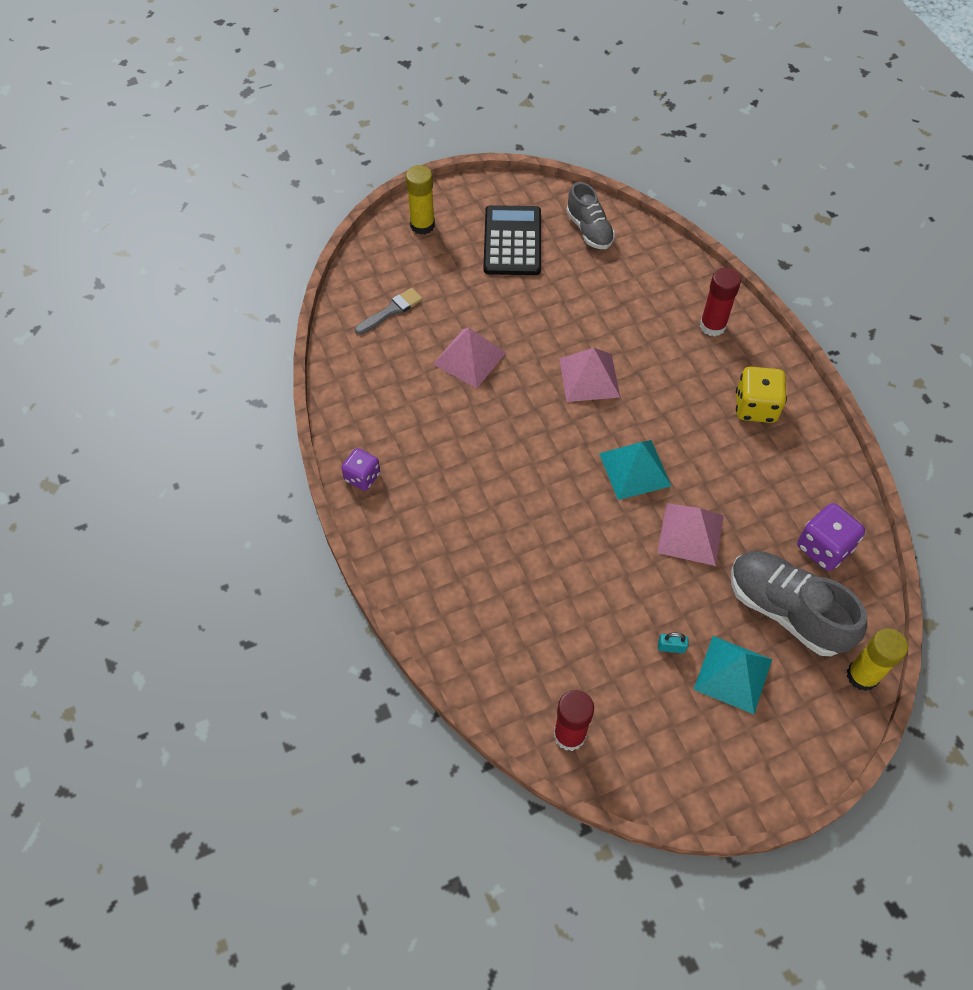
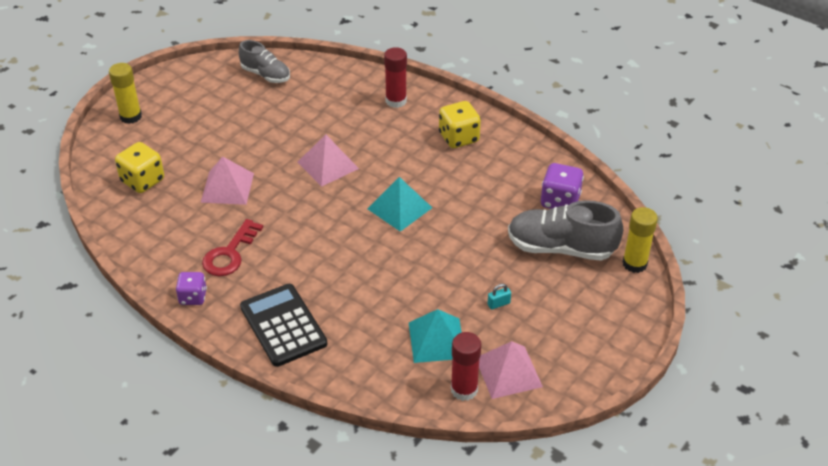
camera: 30 degrees left, 15 degrees down
(391, 311) = (142, 181): grey brush -> yellow dice
(426, 442) = (230, 254): none -> red key
(512, 241) = (211, 102): black calculator -> black calculator (283, 325)
(690, 533) = (465, 230): pink pyramid -> pink pyramid (508, 372)
(733, 674) = (551, 301): turquoise pyramid -> turquoise pyramid (437, 340)

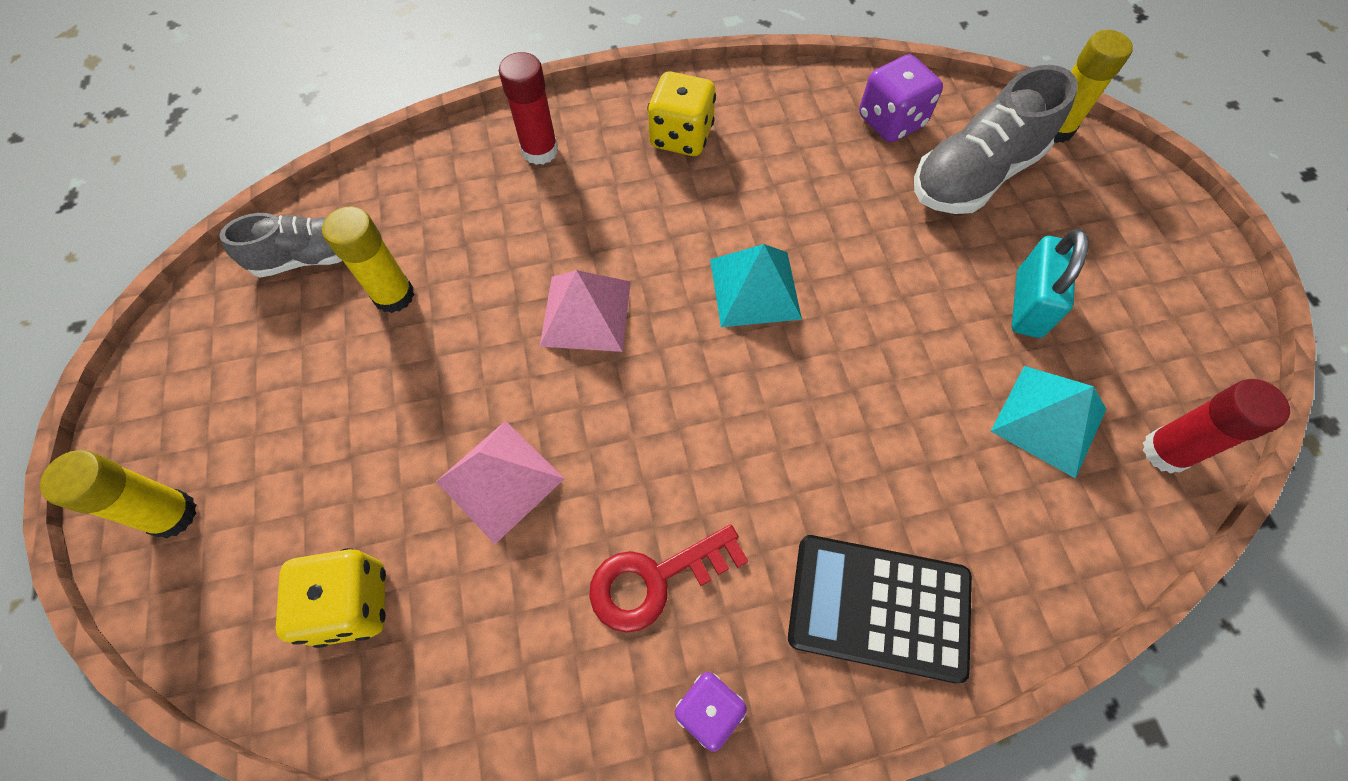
camera: 50 degrees left, 20 degrees up
(230, 254) = (655, 580): red key -> red key turned 90 degrees clockwise
(275, 108) = (394, 295): none -> yellow glue stick
(498, 304) = (1028, 304): turquoise padlock -> turquoise padlock, size x2.19
(508, 372) = (1161, 378): pink pyramid -> none

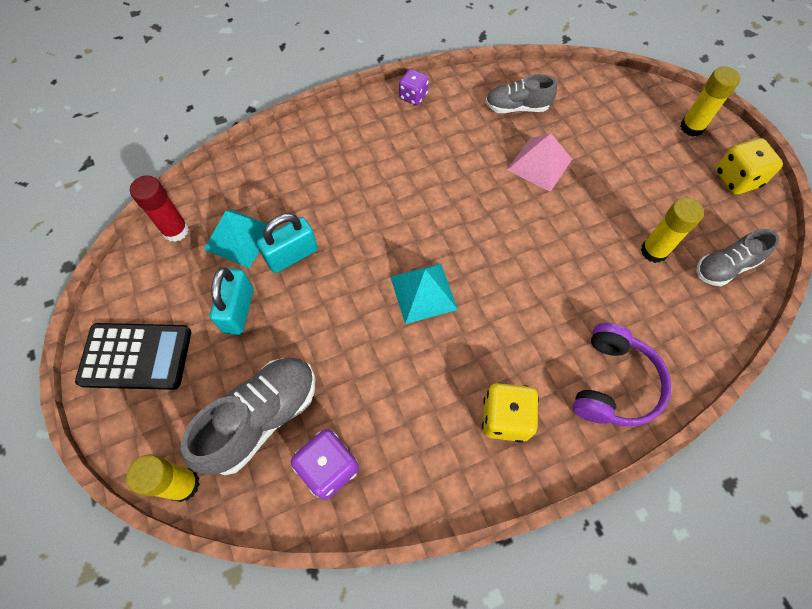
camera: 170 degrees right, 0 degrees up
(351, 603) = (584, 108): yellow dice -> yellow dice (736, 179)
(490, 632) = (517, 107): none -> grey shoe
(540, 150) = (613, 383): red glue stick -> purple headphones
(586, 313) = (528, 259): pink pyramid -> none
(655, 580) = (448, 135): red key -> none
(879, 607) = (339, 140): black calculator -> black calculator (136, 356)
(956, 375) = (292, 255): none -> turquoise padlock

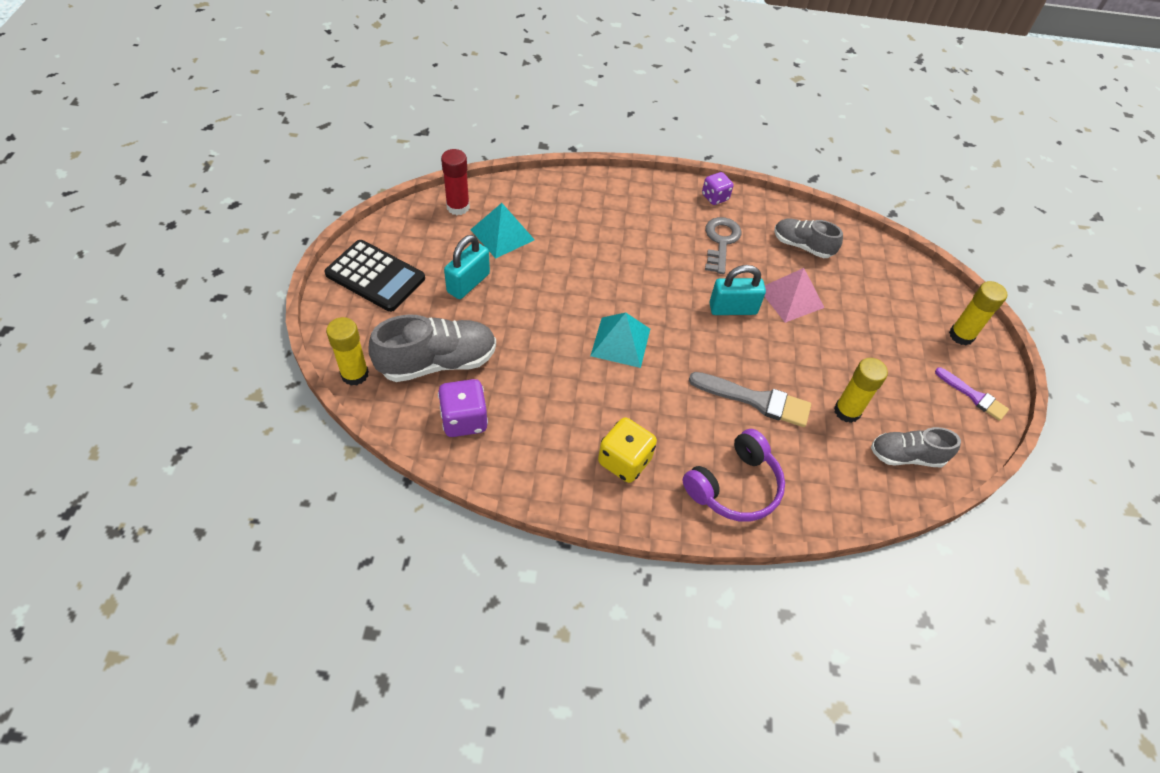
camera: 25 degrees right, 10 degrees down
(292, 255) = (534, 266): turquoise padlock -> turquoise padlock (733, 309)
(446, 139) = (721, 241): none -> grey key
(575, 284) = (755, 400): none -> grey brush
(736, 179) = (973, 396): yellow dice -> purple brush

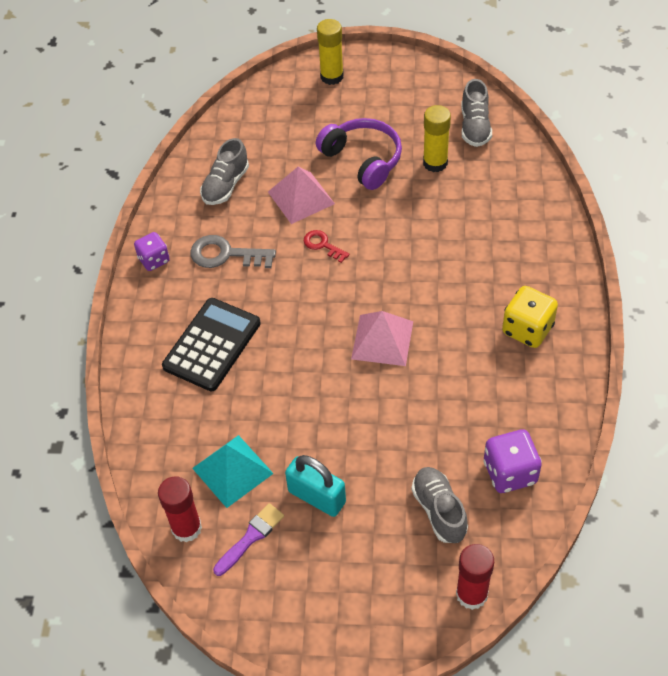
camera: 85 degrees left, 0 degrees up
(354, 374) = (471, 594): yellow glue stick -> red glue stick
(375, 276) = (318, 604): black calculator -> black calculator (212, 345)
(437, 362) = (439, 510): grey shoe -> grey shoe, size x0.63
(620, 342) = (382, 340): turquoise pyramid -> pink pyramid
(733, 309) = (322, 245): turquoise padlock -> red key
(734, 486) = (534, 246): purple headphones -> purple headphones (362, 160)
(755, 400) = (435, 229): grey brush -> none
(973, 396) = (401, 77): purple brush -> purple brush (251, 537)

